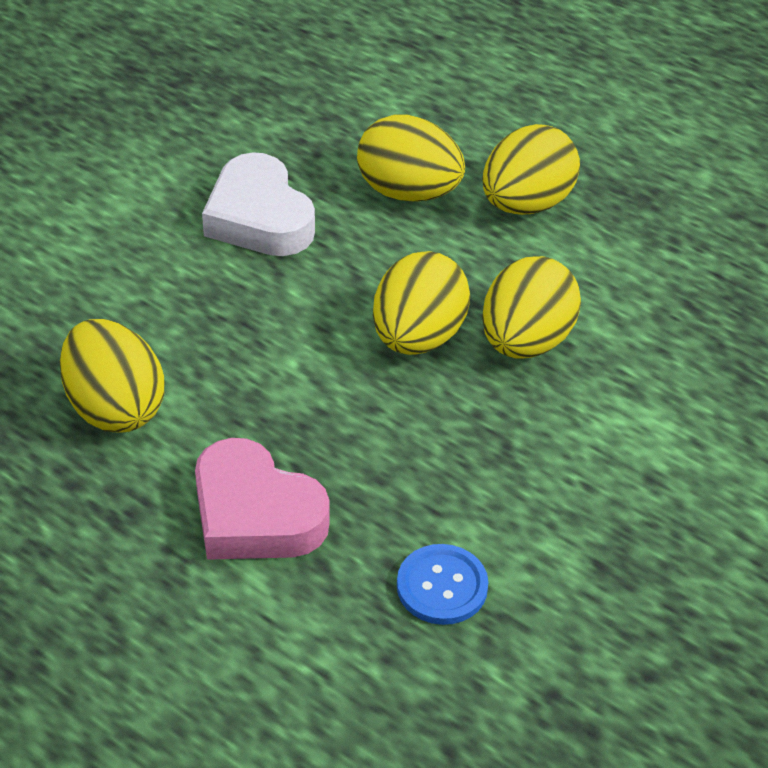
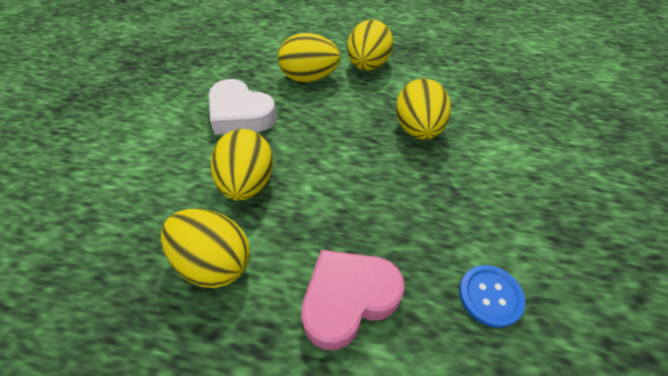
camera: 25 degrees left, 5 degrees up
(255, 514) = (348, 299): pink heart -> pink heart turned 135 degrees clockwise
(418, 337) = (365, 147): yellow egg -> yellow egg (247, 183)

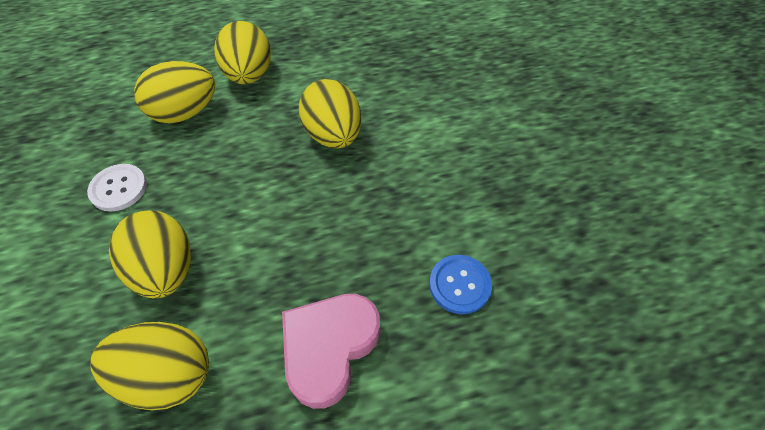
camera: 25 degrees left, 5 degrees up
(240, 114) = (119, 188): white heart -> white button

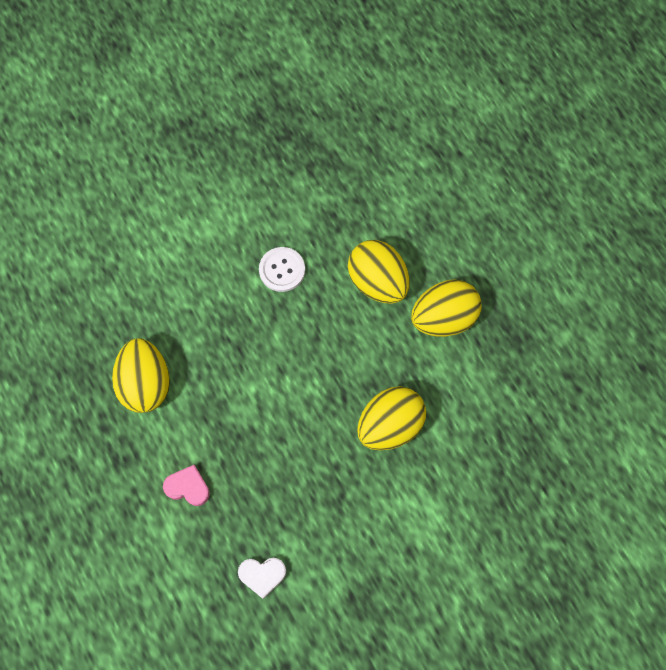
camera: 75 degrees right, 15 degrees up
(166, 270) = (220, 343): yellow egg -> none
(329, 348) = (188, 487): pink heart -> pink heart, size x0.55
(460, 285) = (262, 575): blue button -> white heart

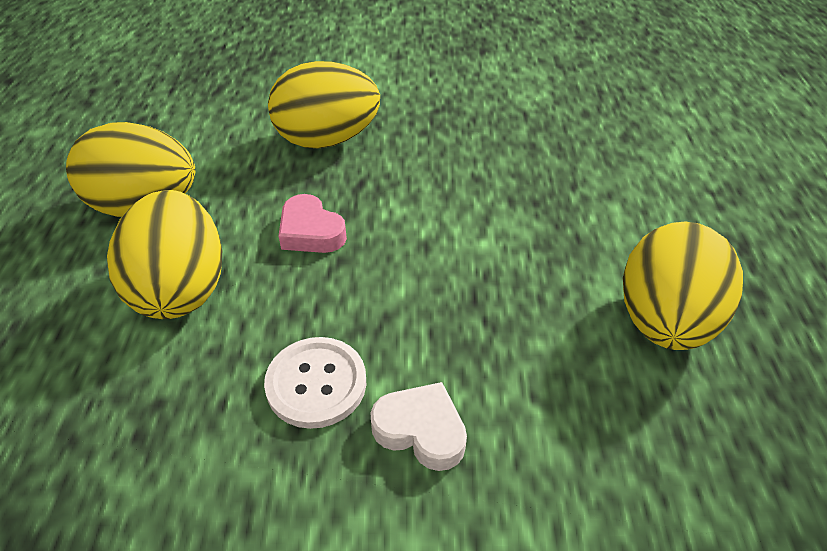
camera: 150 degrees left, 25 degrees down
(188, 487) = (635, 182): pink heart -> pink heart (311, 232)
(262, 575) = (572, 89): white heart -> white heart (421, 430)

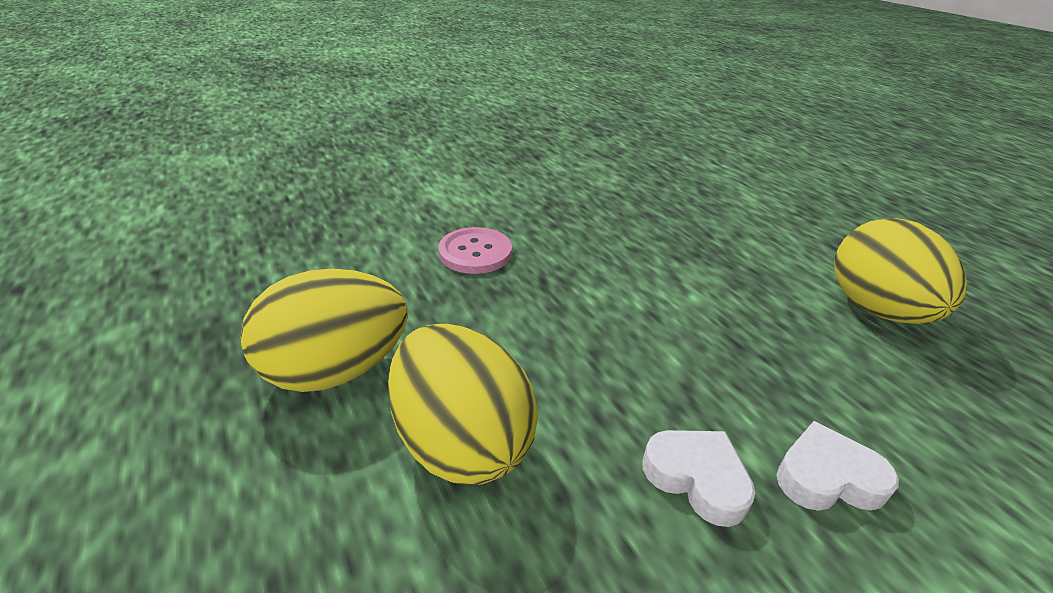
camera: 30 degrees left, 10 degrees down
(311, 232) = (542, 336): pink heart -> none
(316, 383) = (696, 478): white button -> white heart
(327, 140) = (475, 252): yellow egg -> pink button

